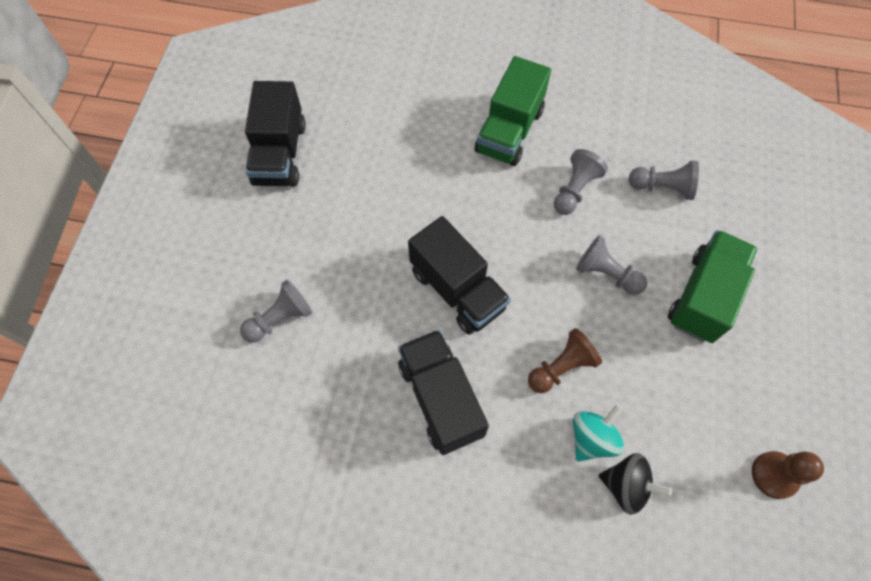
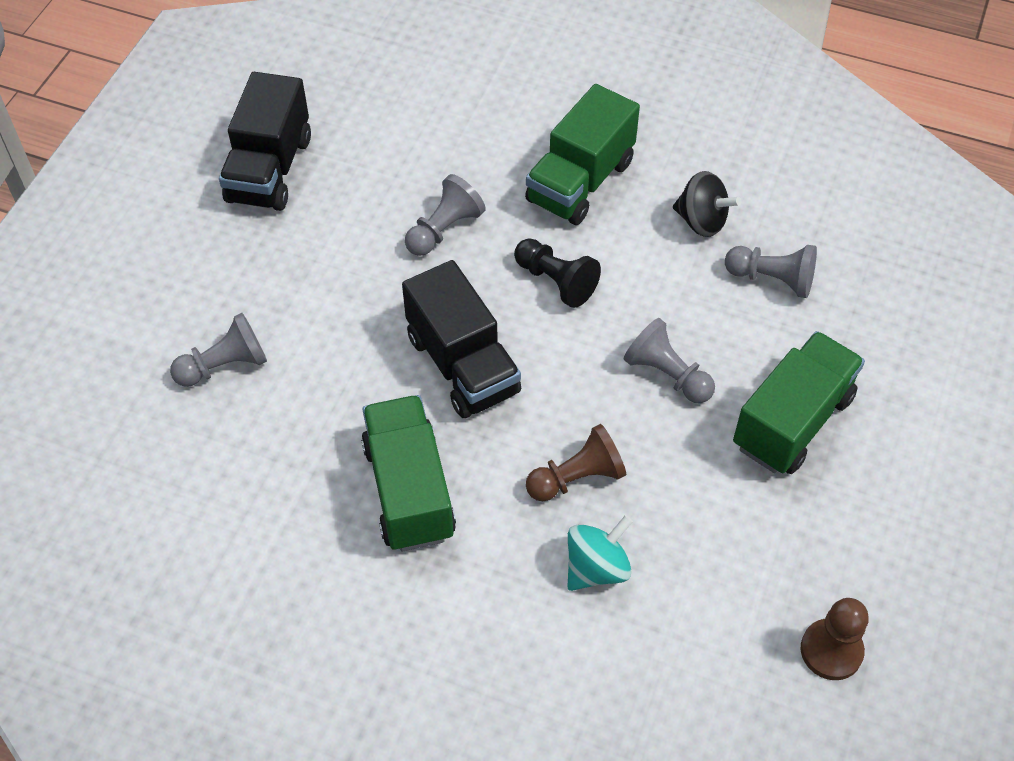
camera: 10 degrees right, 10 degrees down
(440, 398) = (409, 490): black truck -> green truck
(510, 212) = (556, 281): none -> black pawn
(574, 190) = (650, 266): grey pawn -> grey pawn (444, 229)
(626, 486) = (627, 631): black spinning top -> black spinning top (702, 221)

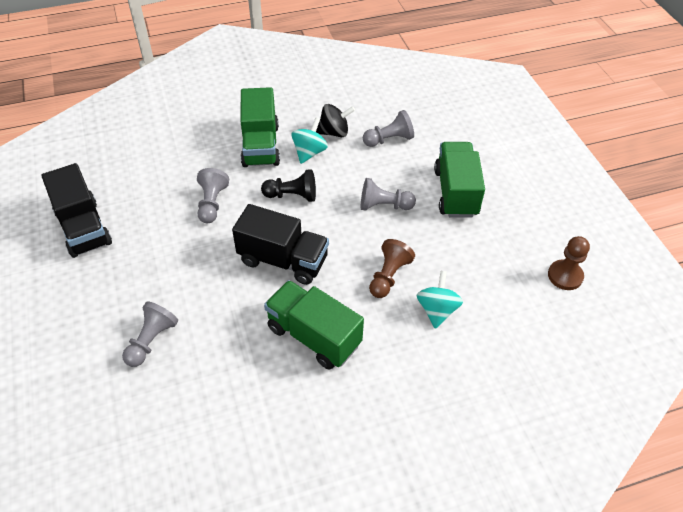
camera: 40 degrees left, 5 degrees down
(638, 231) = (309, 152): none -> turquoise spinning top

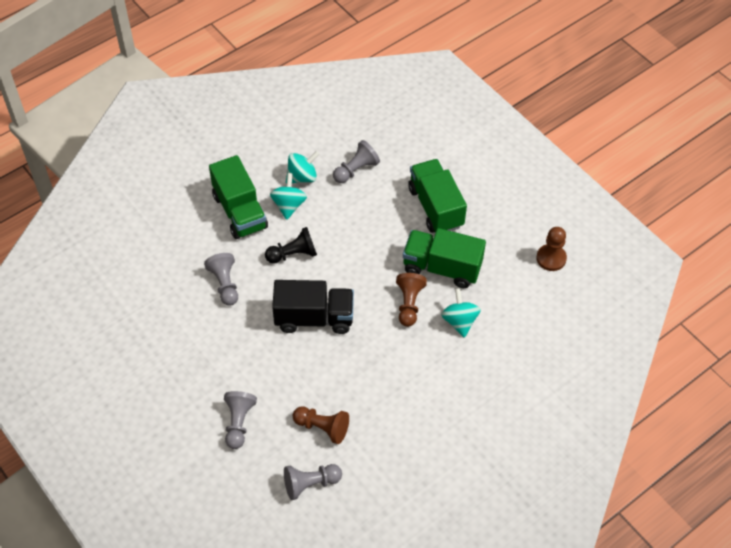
camera: 20 degrees left, 5 degrees up
(83, 228) = (120, 344): black truck -> none
(236, 375) = (322, 428): none -> brown pawn
(313, 336) = (370, 375): green truck -> green truck (442, 268)
(334, 132) = (302, 177): black spinning top -> turquoise spinning top
(384, 206) = (378, 239): grey pawn -> grey pawn (310, 484)

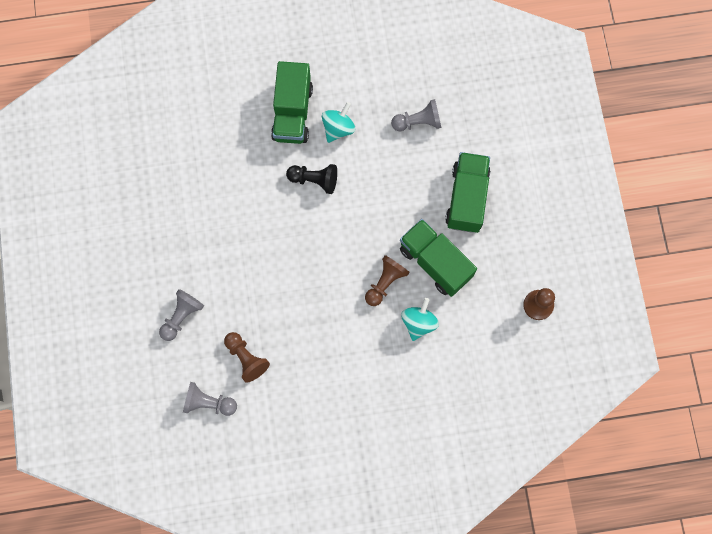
camera: 30 degrees right, 20 degrees up
(225, 284) = (240, 179): grey pawn -> none
(302, 177) = (366, 105): turquoise spinning top -> none
(314, 318) = (297, 252): black truck -> none

